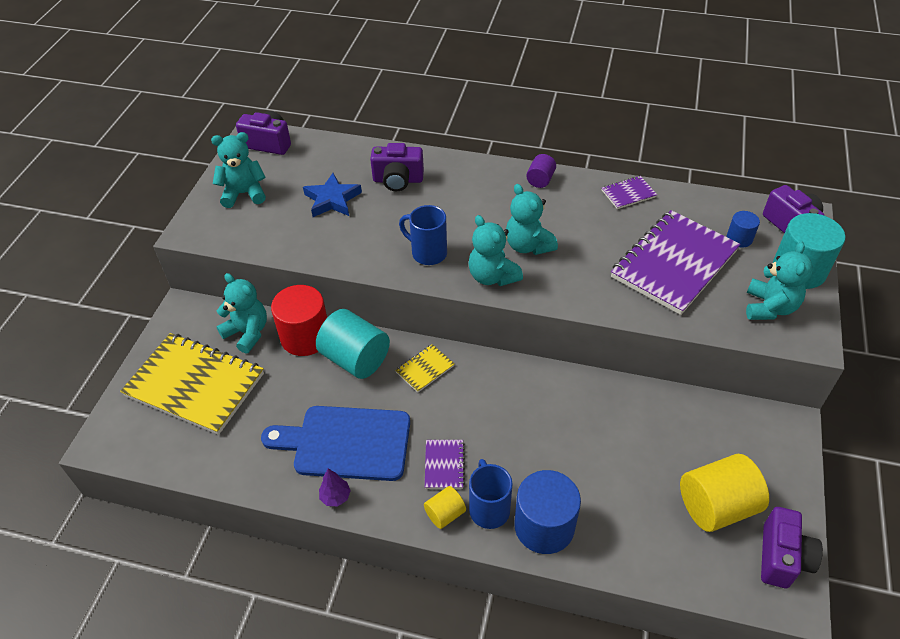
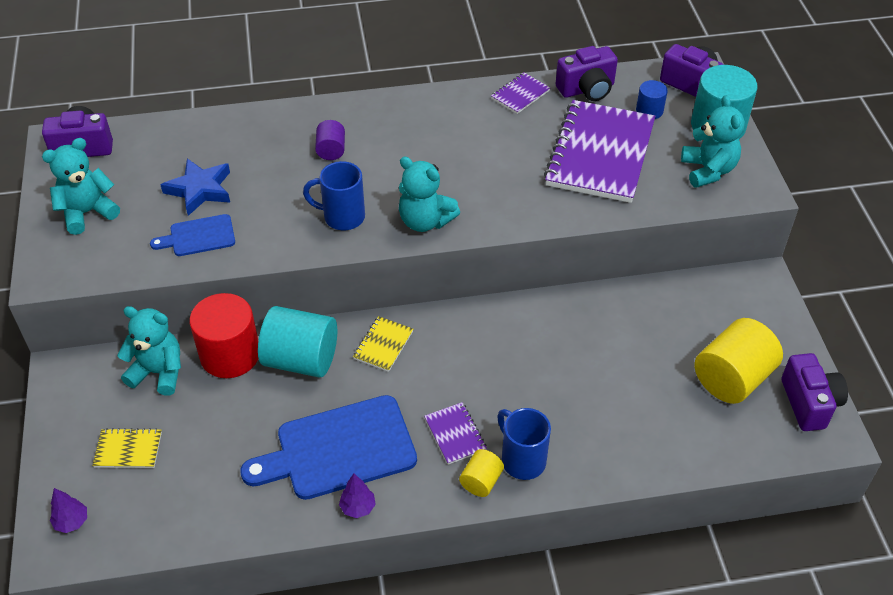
camera: 25 degrees left, 0 degrees up
(127, 426) = (72, 522): none -> purple tree
(195, 385) = (128, 450): yellow notebook -> yellow notebook, size x0.43
(311, 235) = (198, 236): none -> blue cutting board
(398, 180) = (264, 147): purple camera -> purple camera (587, 89)
(528, 245) = (445, 178): turquoise teddy bear -> none
(540, 180) = (422, 104): purple cylinder -> purple cylinder (331, 150)
(544, 526) = (584, 456): blue cylinder -> none

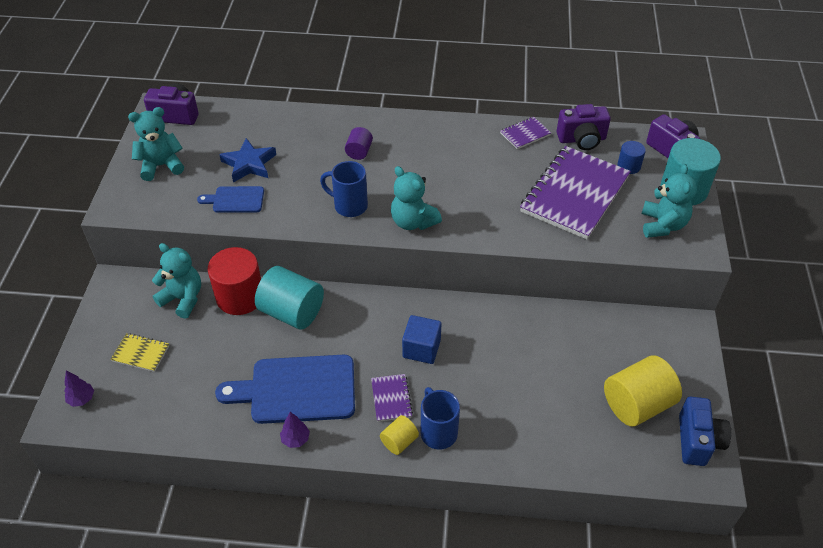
camera: 15 degrees right, 0 degrees up
(383, 345) = (359, 314): yellow notebook -> none
(471, 369) = (421, 349): none -> blue cube
(809, 403) = (697, 441): purple camera -> blue camera

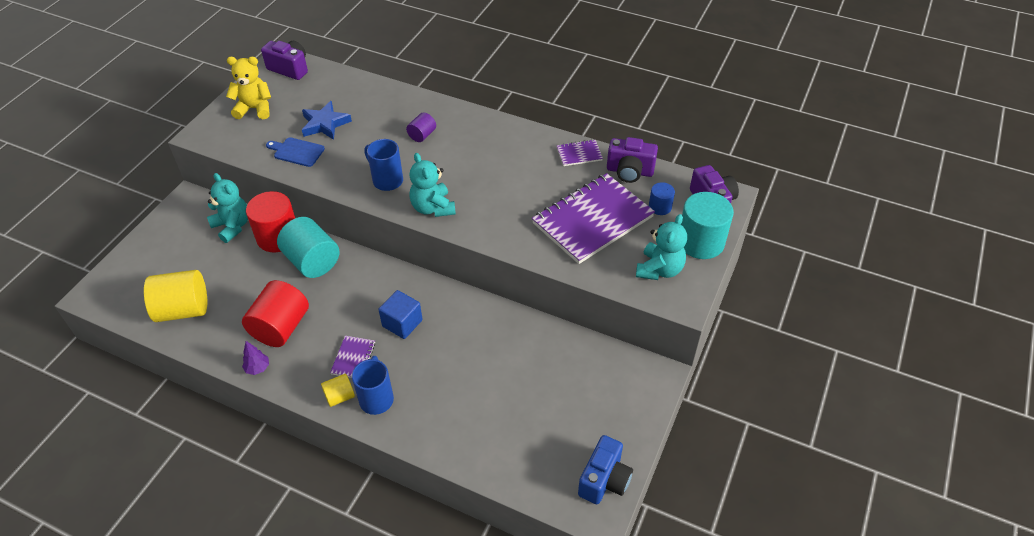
camera: 20 degrees right, 0 degrees up
(82, 399) = (115, 286): purple tree -> none
(140, 353) = (177, 262): yellow notebook -> none
(161, 166) = (254, 109): turquoise teddy bear -> yellow teddy bear
(296, 390) = (281, 327): blue cutting board -> red cylinder
(637, 404) = (566, 429): yellow cylinder -> yellow cylinder (183, 309)

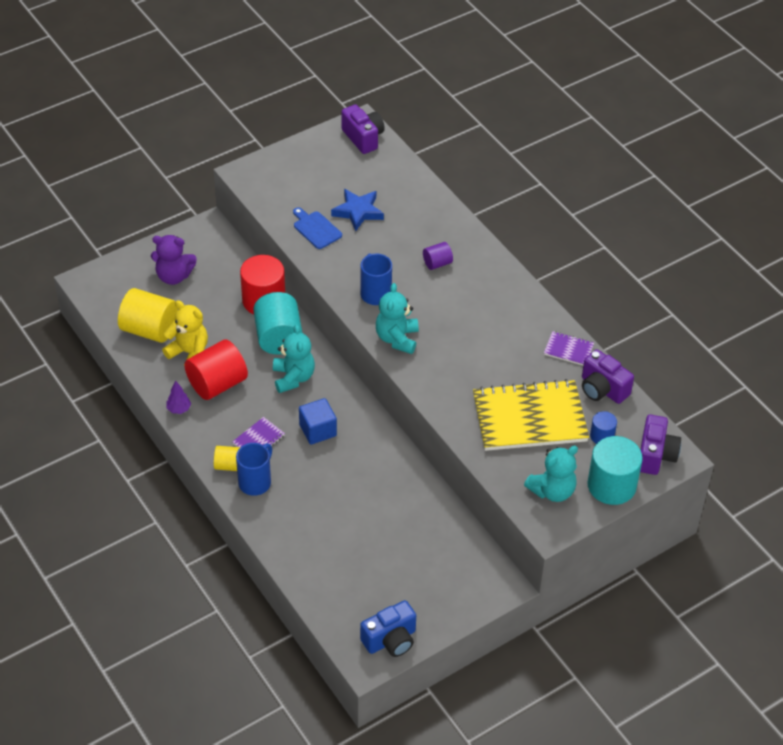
camera: 30 degrees right, 0 degrees up
(179, 253) = (174, 276): none -> purple teddy bear
(232, 226) = (231, 272): turquoise teddy bear -> turquoise teddy bear (293, 377)
(254, 109) = (306, 168): yellow teddy bear -> yellow teddy bear (189, 353)
(593, 220) = (529, 418): purple notebook -> yellow notebook

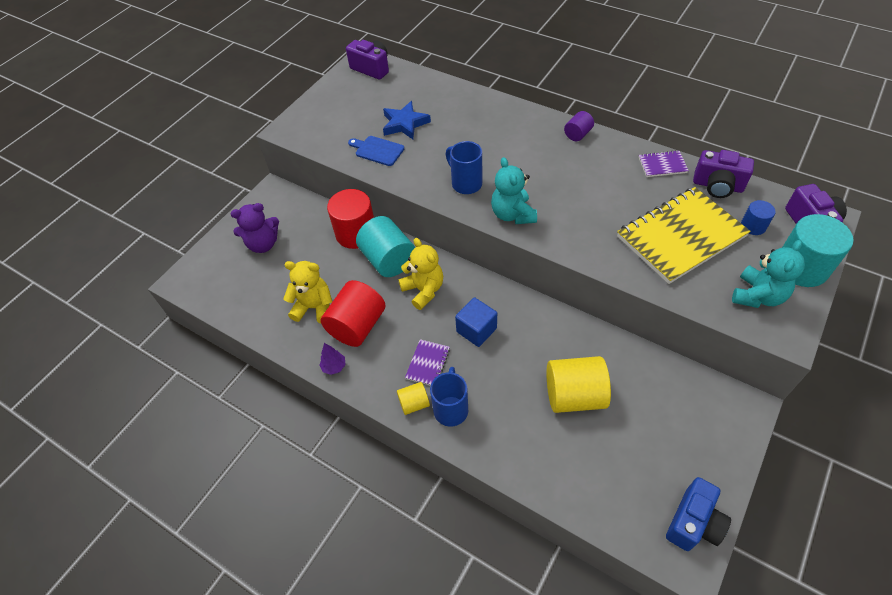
camera: 20 degrees left, 5 degrees up
(149, 329) = (265, 301): yellow cylinder -> yellow cylinder (574, 395)
(293, 377) = (423, 290): turquoise teddy bear -> yellow teddy bear
(437, 263) = (500, 139): purple cylinder -> purple cylinder (577, 134)

